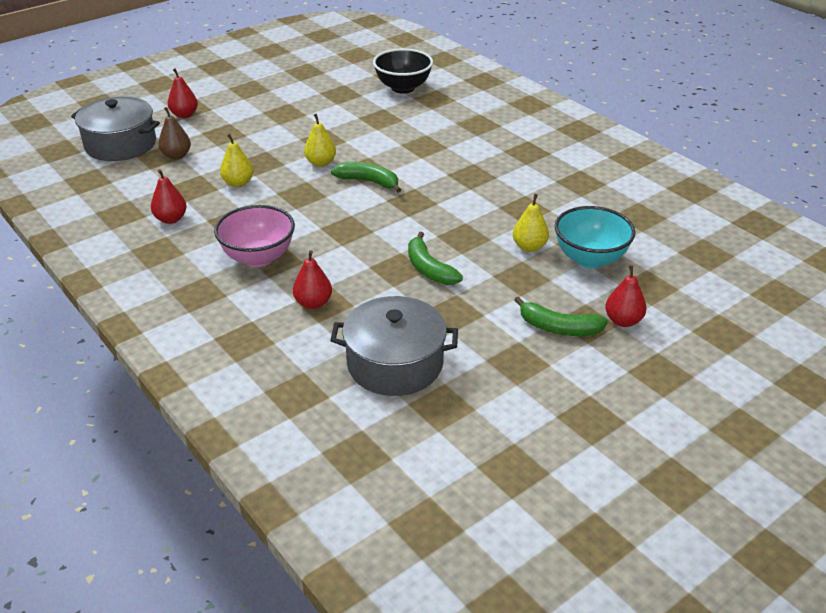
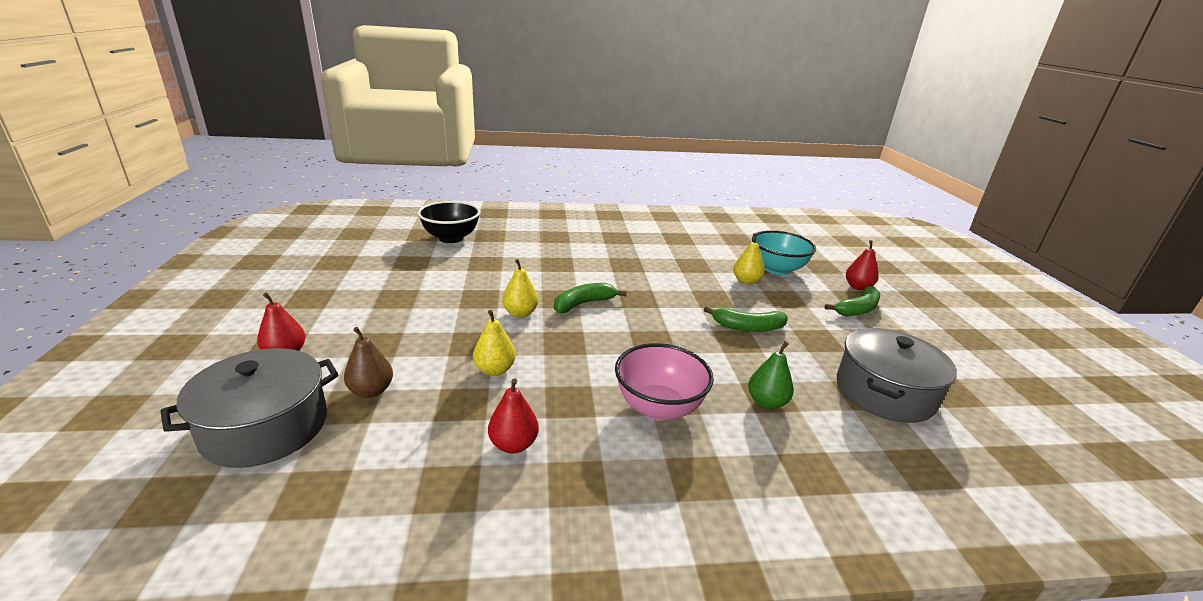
camera: 60 degrees left, 10 degrees down
(313, 303) = (766, 402): red pear -> green pear

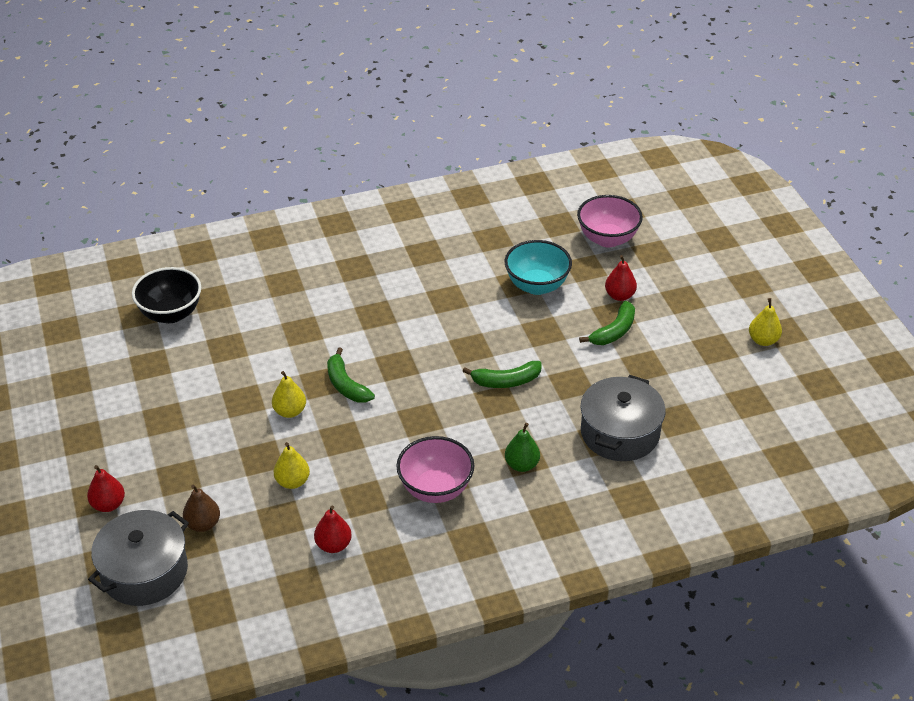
camera: 10 degrees left, 15 degrees up
(583, 304) = (346, 385): green banana -> green banana turned 75 degrees counterclockwise
(746, 281) = (504, 313): yellow pear -> yellow pear (763, 340)
(838, 253) = (607, 239): none -> pink bowl

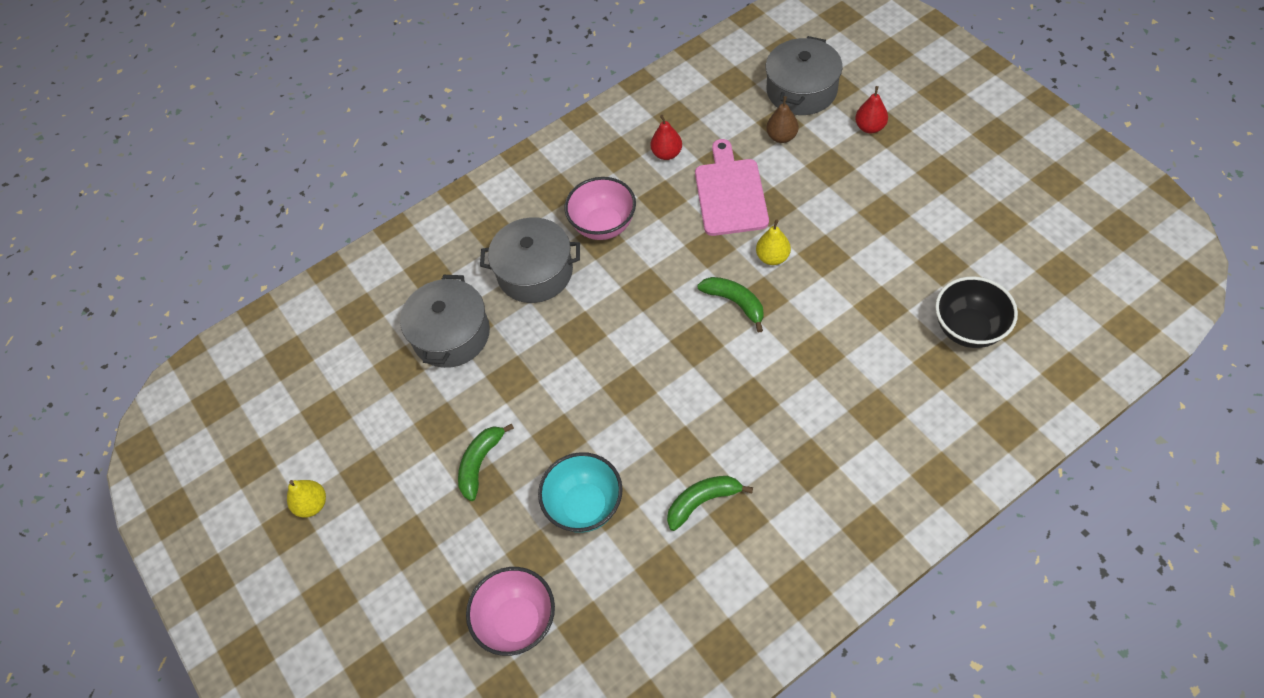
camera: 170 degrees right, 15 degrees up
(292, 482) = (730, 193): yellow pear -> pink cutting board
(506, 381) = (578, 358): green banana -> green banana (702, 501)
(521, 465) = (535, 272): green pear -> grey pot
(619, 296) = (484, 522): red pear -> none

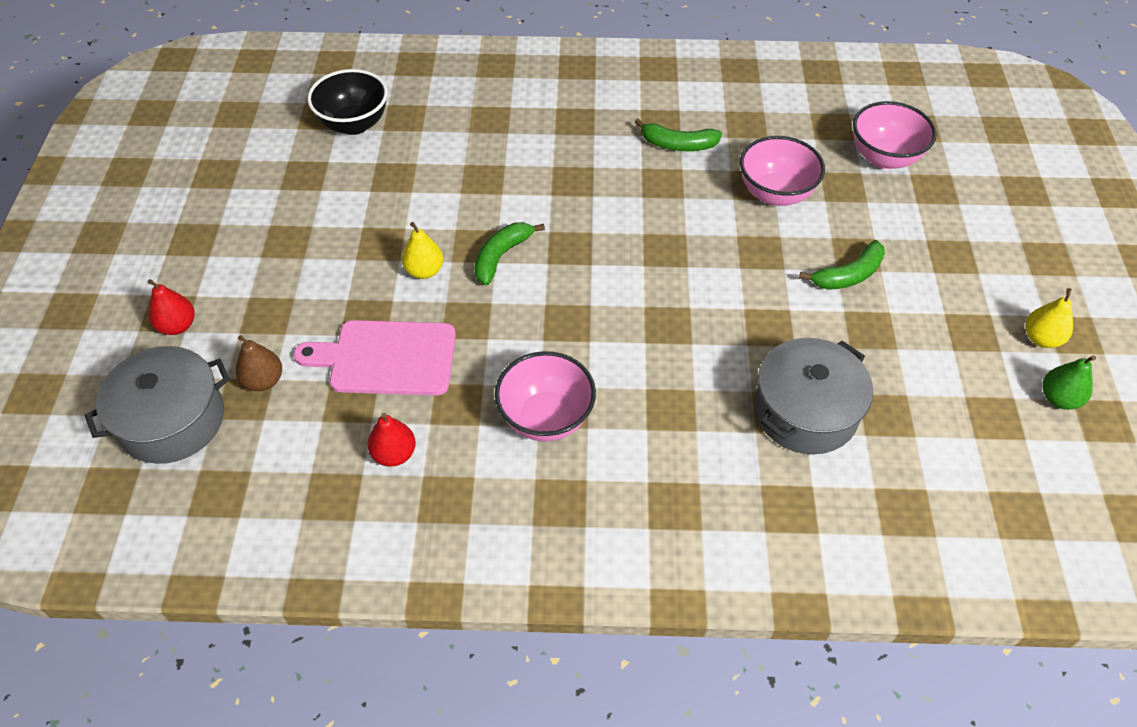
camera: 150 degrees left, 5 degrees down
(285, 459) = (1058, 399): none -> green pear
(535, 272) = (664, 418): grey pot -> none
(585, 506) = (775, 193): turquoise bowl -> pink bowl
(730, 193) = (386, 358): pink cutting board -> pink cutting board turned 60 degrees clockwise
(735, 303) = (501, 256): green banana -> green banana turned 45 degrees clockwise

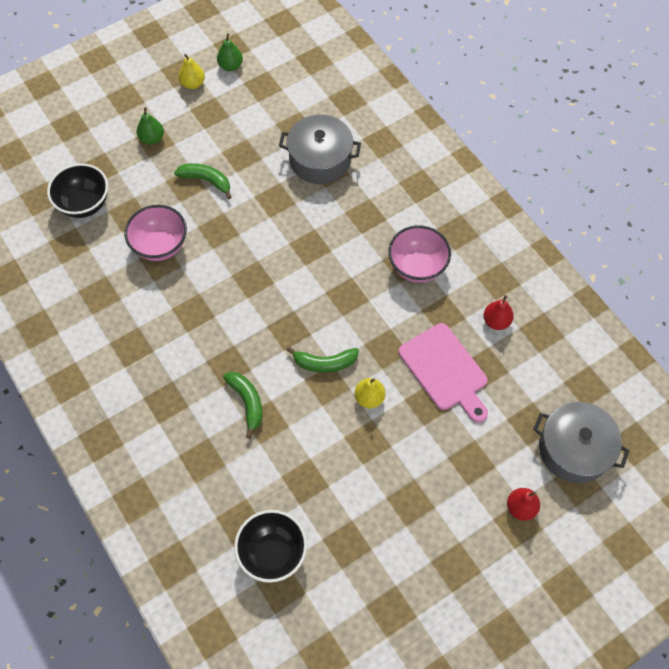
camera: 125 degrees left, 10 degrees up
(264, 381) = (512, 423): brown pear -> none
(678, 145) = (149, 323): green banana -> green banana (247, 402)
(884, 158) = (84, 204): pink bowl -> black bowl
(956, 254) = (152, 138): none -> green pear

